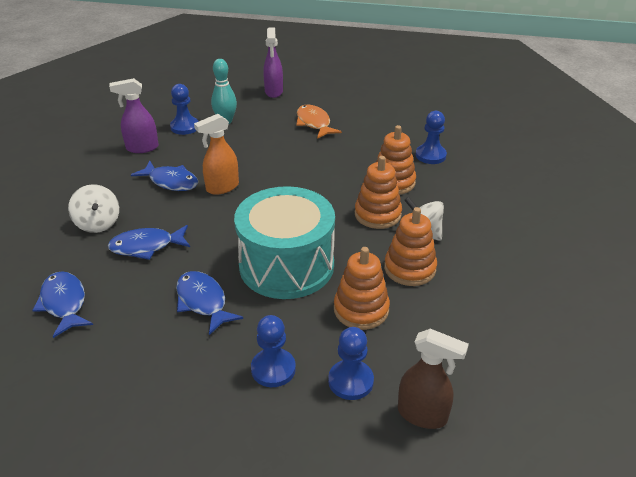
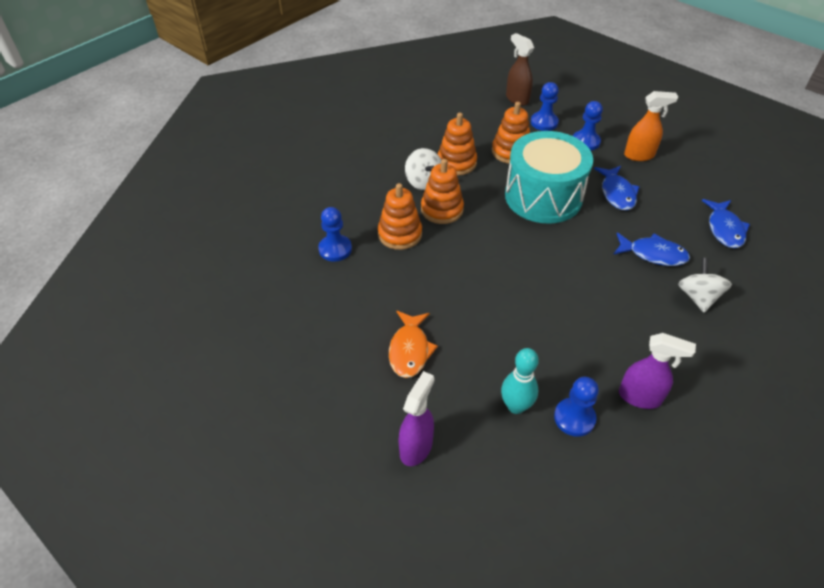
camera: 150 degrees left, 10 degrees up
(171, 182) = (615, 323): blue fish -> none
(222, 187) = (564, 293): orange spray bottle -> orange spray bottle (639, 155)

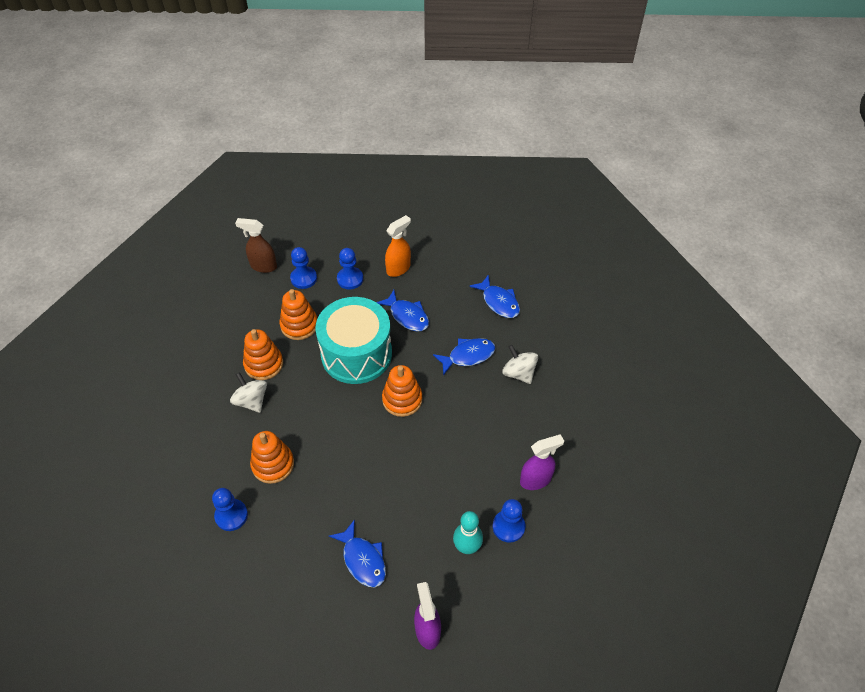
camera: 40 degrees left, 5 degrees up
(410, 350) = (363, 559): orange fish -> blue fish
(423, 182) = (251, 401): white spinning top -> white spinning top turned 150 degrees counterclockwise
(442, 209) = (288, 418): orange stacking toy -> orange stacking toy (402, 399)

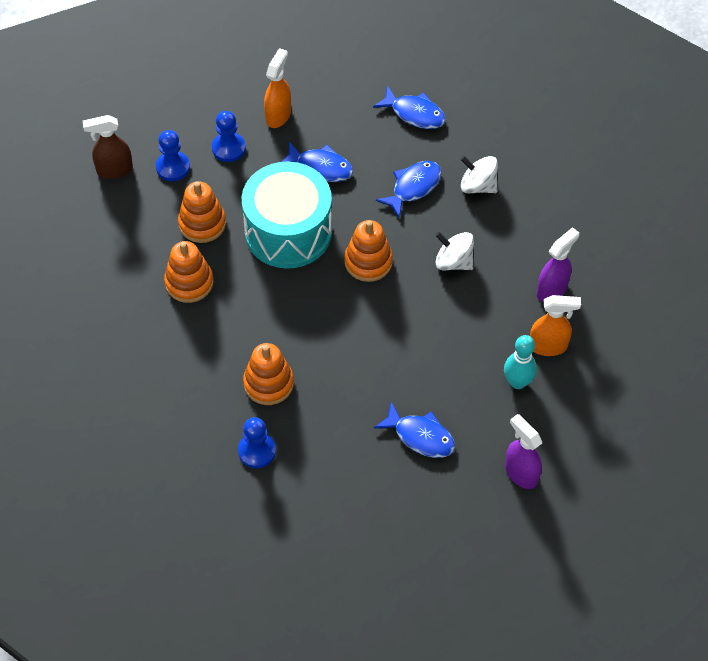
camera: 25 degrees left, 5 degrees up
(251, 401) = (201, 327): white spinning top -> white spinning top (453, 262)
(508, 526) = (548, 346): blue pawn -> orange spray bottle

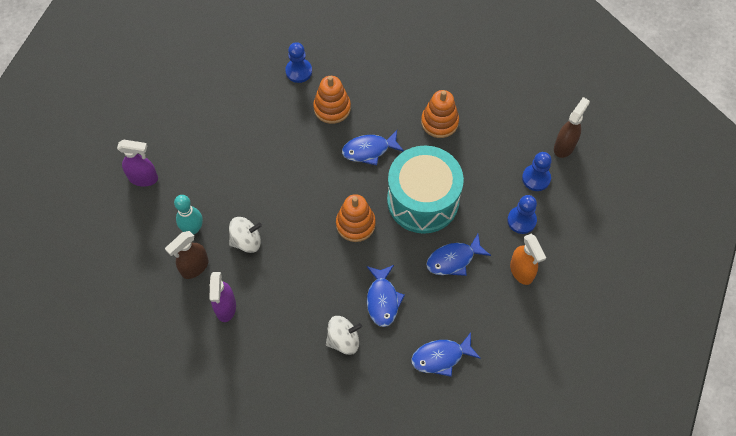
camera: 135 degrees right, 5 degrees up
(202, 223) = (475, 161): orange stacking toy -> none
(420, 436) = (219, 151): blue fish -> blue fish (369, 150)
(453, 262) = (305, 271): white spinning top -> white spinning top (246, 241)
(548, 346) = (194, 267): orange spray bottle -> brown spray bottle

